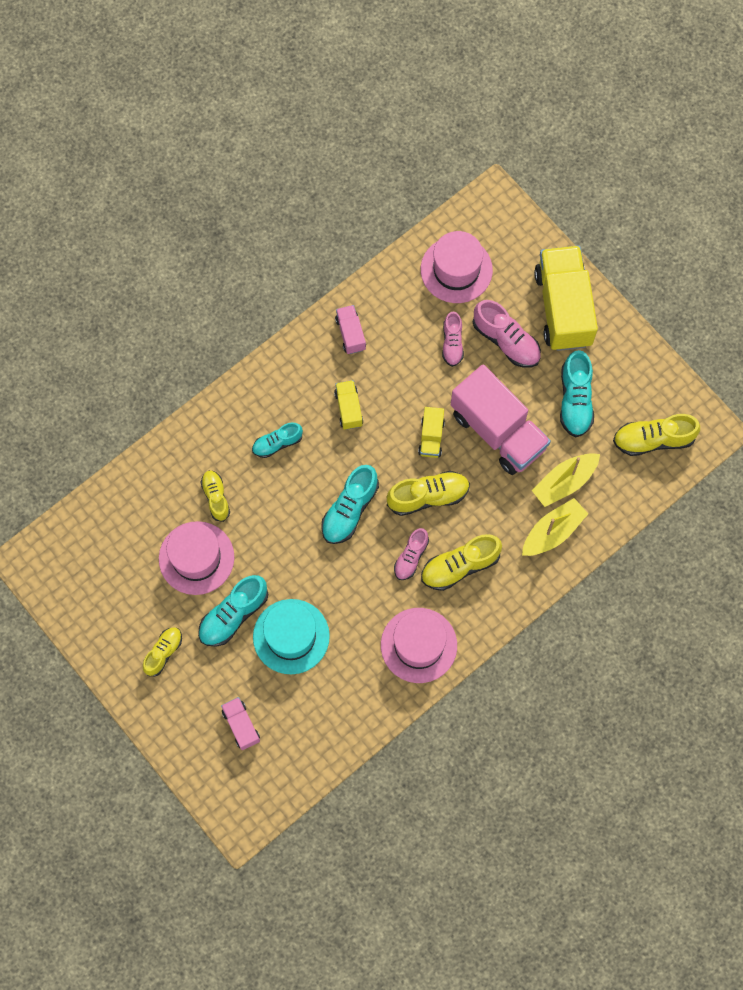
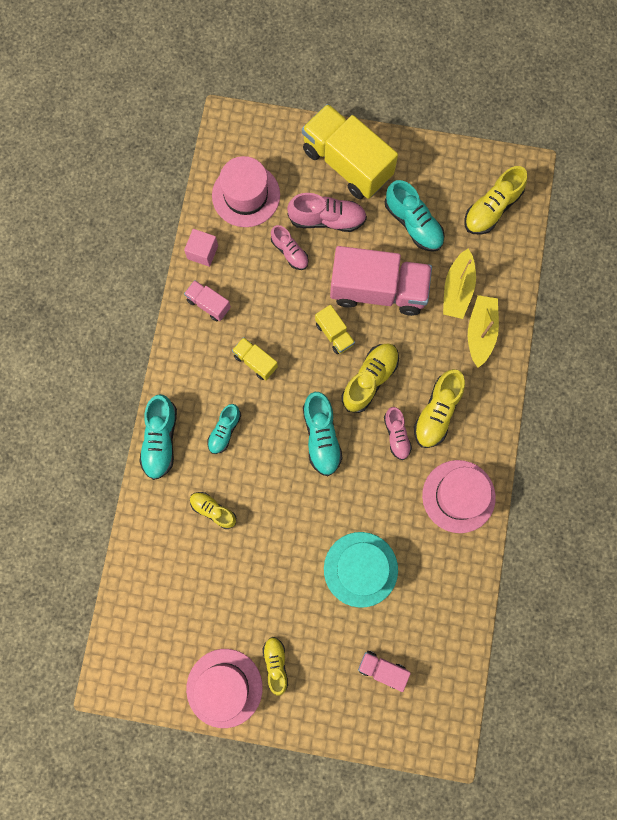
camera: 40 degrees left, 5 degrees up
(196, 558) = (238, 569): pink hat -> pink hat (224, 688)
(233, 615) = (304, 589): turquoise shoe -> turquoise shoe (160, 440)
(381, 288) = (202, 252): none -> pink cube

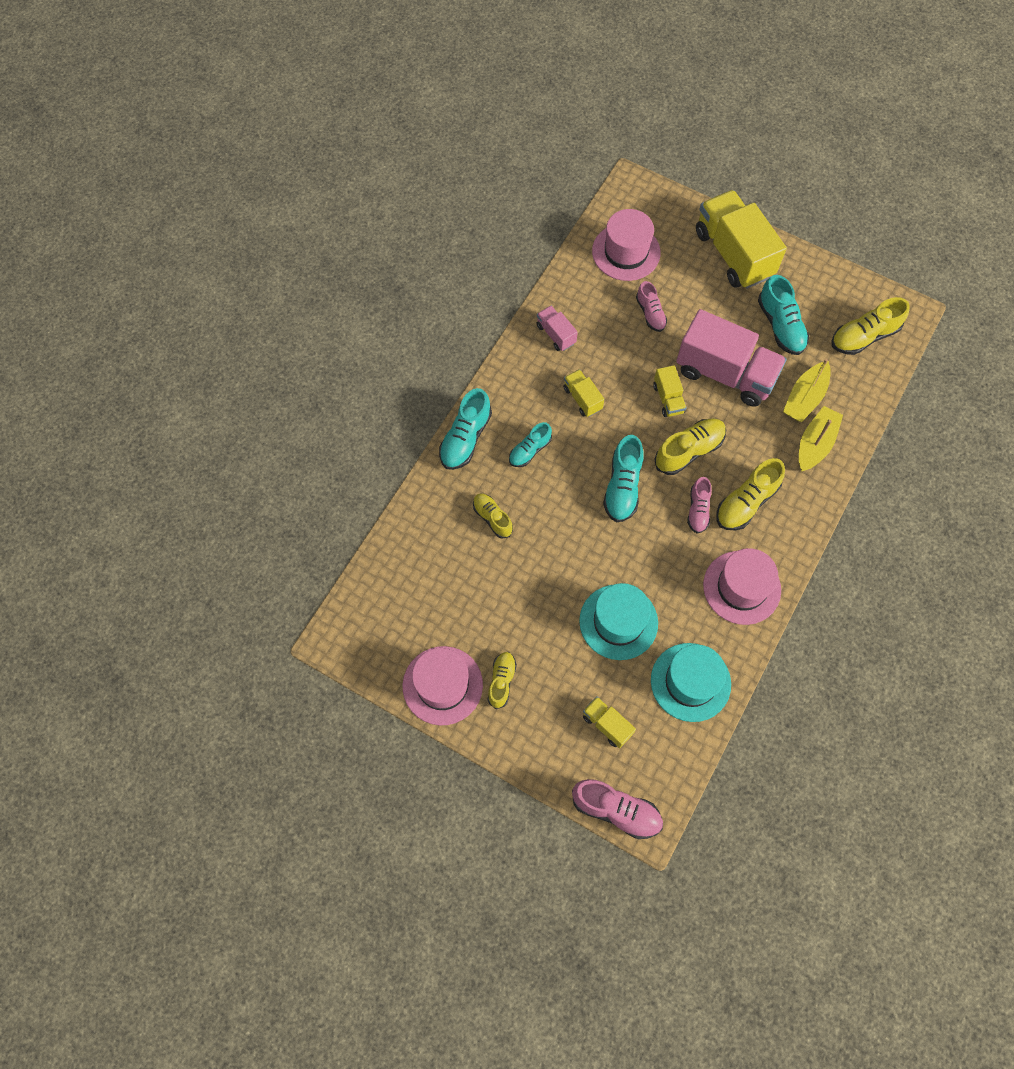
camera: 20 degrees right, 10 degrees down
(202, 252) = (567, 288): pink cube -> none
(327, 219) = (697, 296): pink shoe -> pink shoe (616, 810)
(382, 669) = (607, 724): pink truck -> yellow truck
(442, 602) = (690, 682): none -> turquoise hat

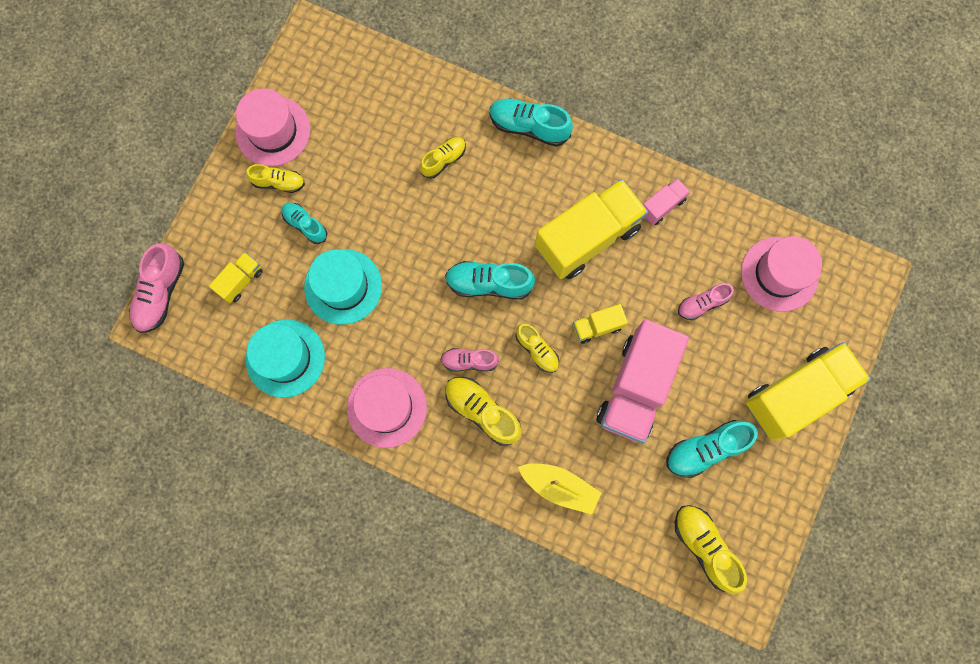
camera: 85 degrees right, 10 degrees up
(530, 450) = (521, 189): turquoise shoe -> turquoise shoe (305, 225)
(582, 398) = (587, 238): yellow truck -> yellow truck, size x2.17
(689, 451) = (537, 350): yellow shoe -> yellow shoe, size x0.64
(805, 398) = (615, 476): yellow boat -> none

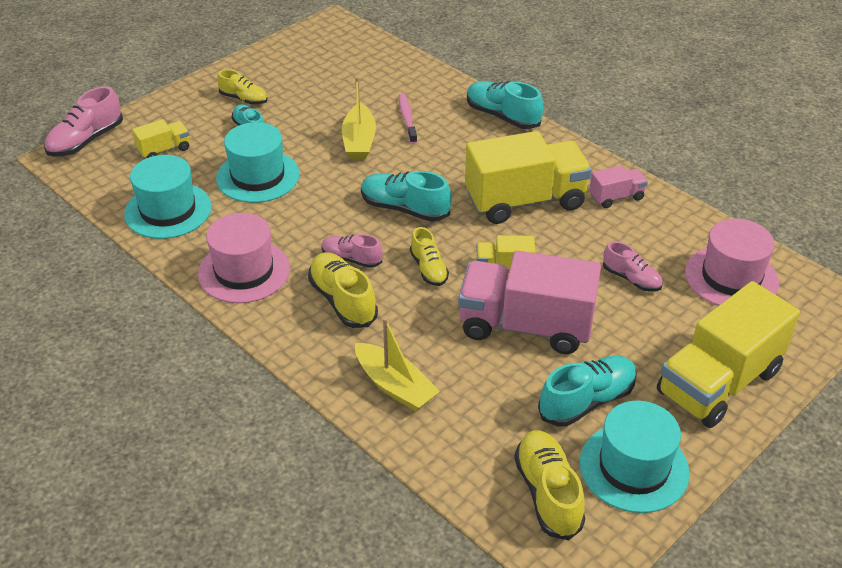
camera: 20 degrees right, 35 degrees down
(273, 131) = (260, 69): pink hat -> none
(413, 207) = (359, 141): none -> yellow boat
(444, 160) = (407, 119): yellow shoe -> pink toothbrush
(636, 387) = (525, 326): pink truck -> pink truck turned 60 degrees clockwise
(702, 304) = (631, 279): pink shoe -> pink shoe turned 135 degrees counterclockwise
(706, 449) = (587, 401): turquoise shoe -> turquoise shoe turned 150 degrees clockwise
(757, 501) = (633, 467): none -> turquoise hat
(796, 394) = (718, 382): yellow truck -> yellow truck turned 150 degrees clockwise

